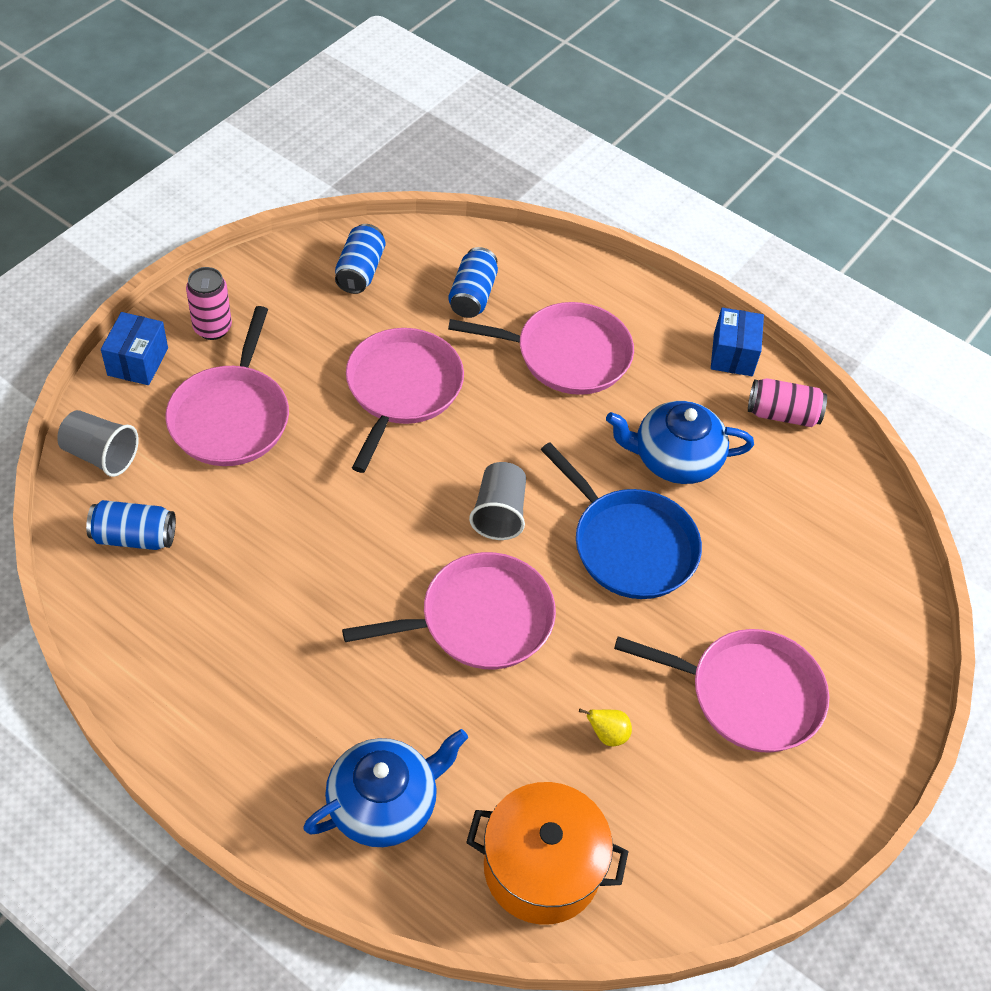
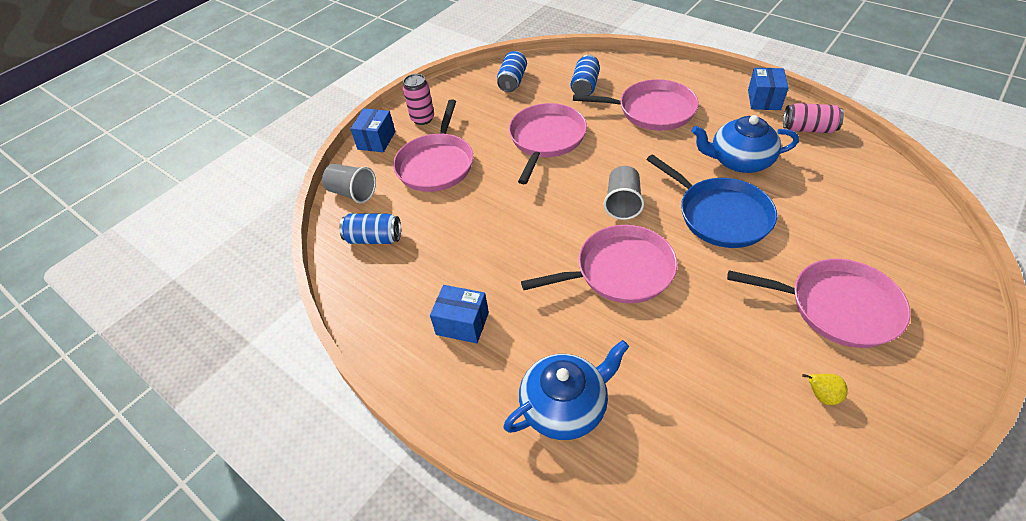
camera: 10 degrees right, 5 degrees down
(258, 680) = (462, 323): none -> blue box
(541, 868) = (701, 450): orange pot -> none
(607, 734) = (732, 343): yellow pear -> yellow pear (821, 395)

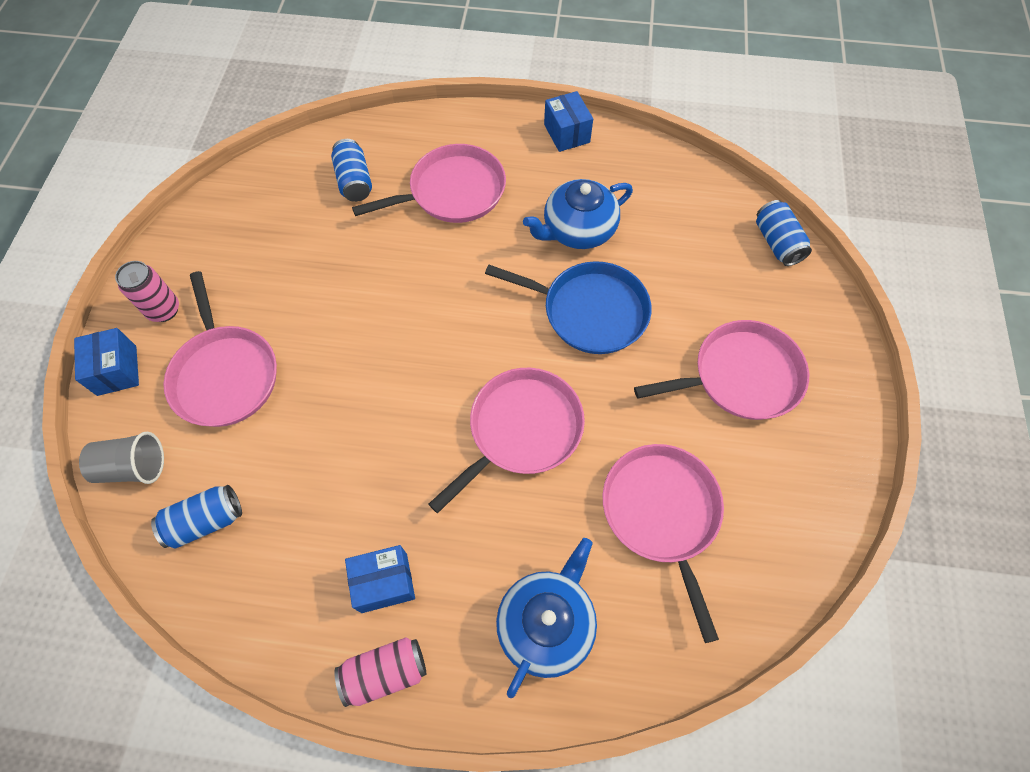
camera: 35 degrees left, 15 degrees up
(512, 81) = (256, 204): blue can -> blue can (777, 243)
(546, 139) = (347, 281): pink pan -> pink pan (662, 514)
(622, 203) = (481, 339): grey cup -> none
(808, 129) = (627, 159): pink can -> pink can (385, 672)
(821, 395) = (766, 483): yellow pear -> none

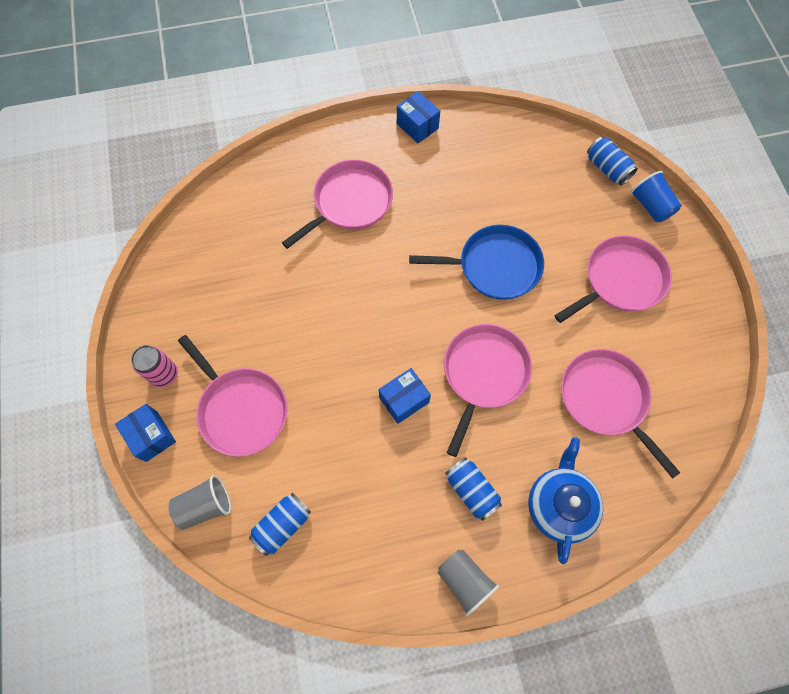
camera: 20 degrees left, 5 degrees up
(354, 181) = (267, 218): blue can -> blue can (471, 490)
(384, 582) = (435, 520): blue box -> blue box (404, 400)
(385, 672) = (464, 581): pink can -> grey cup
(578, 230) = (459, 204): blue teapot -> none
(816, 301) = (651, 206): none -> blue cup

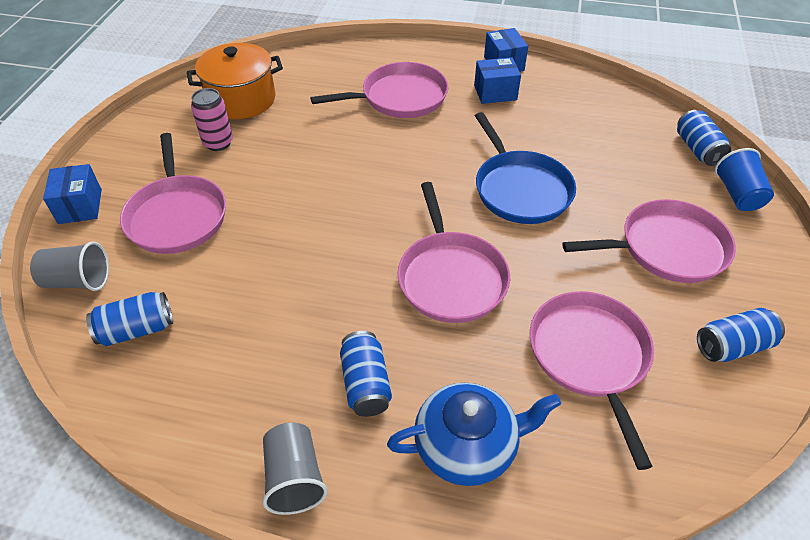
camera: 25 degrees right, 20 degrees down
(164, 375) = (132, 165): pink can -> pink can (218, 143)
(212, 260) = (241, 99): none -> orange pot
(404, 400) = (346, 268): blue box -> blue box (495, 93)
(483, 374) = (450, 277): pink pan -> pink pan turned 120 degrees clockwise
(494, 266) = (520, 189): blue pan -> blue pan turned 45 degrees clockwise
(559, 505) = (467, 446): blue teapot -> blue teapot turned 45 degrees clockwise
(690, 349) = (732, 346): none -> blue can

